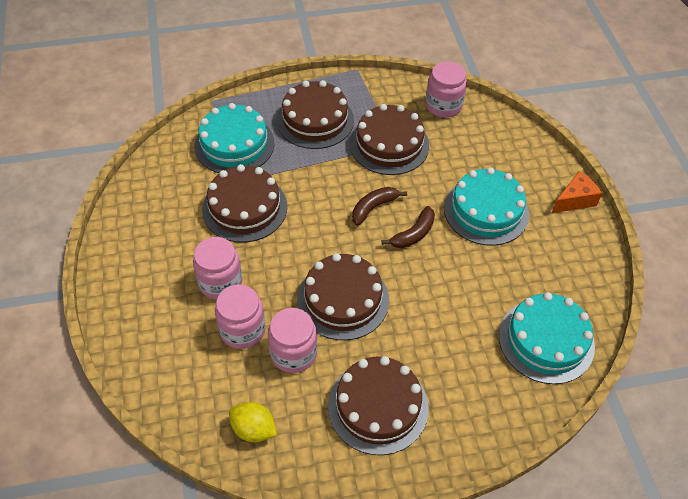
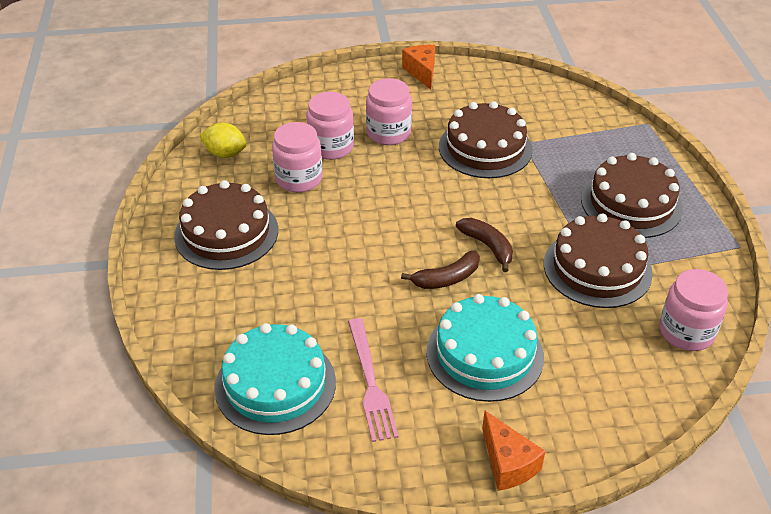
camera: 95 degrees right, 10 degrees down
(115, 258) = (422, 72): none -> orange cheese
(234, 144) = (579, 140): turquoise cake -> none
(254, 429) = (225, 154): yellow lemon -> yellow lemon turned 75 degrees clockwise
(343, 300) = (358, 215): brown cake -> none
(413, 234) = (446, 278): brown banana -> brown banana turned 75 degrees counterclockwise
(528, 278) = (370, 382): none -> pink fork

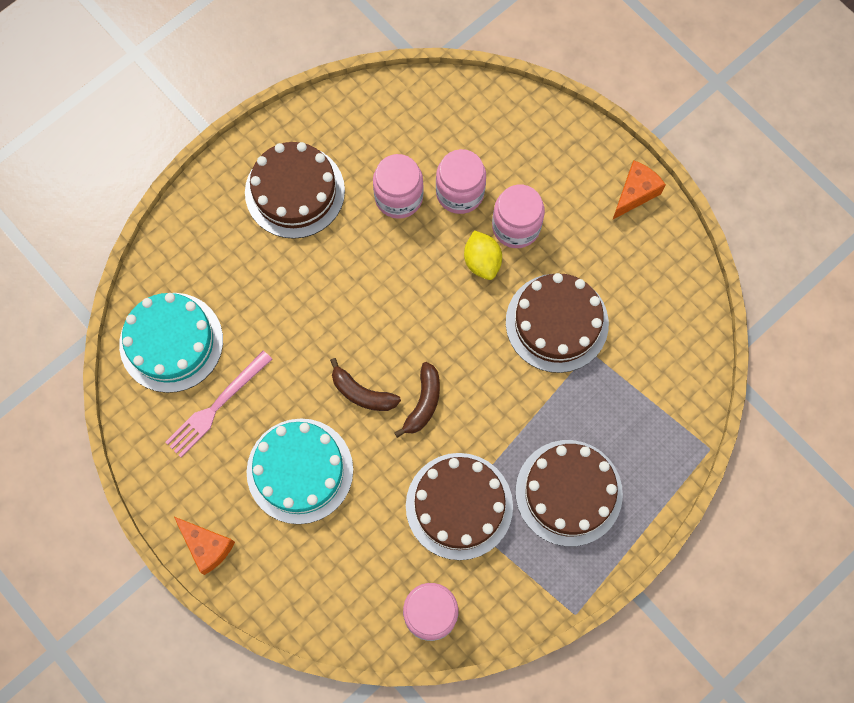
camera: 55 degrees right, 30 degrees up
(225, 154) = (387, 115): yellow lemon -> yellow lemon (482, 261)
(508, 463) = (207, 546): orange cheese -> orange cheese turned 75 degrees counterclockwise

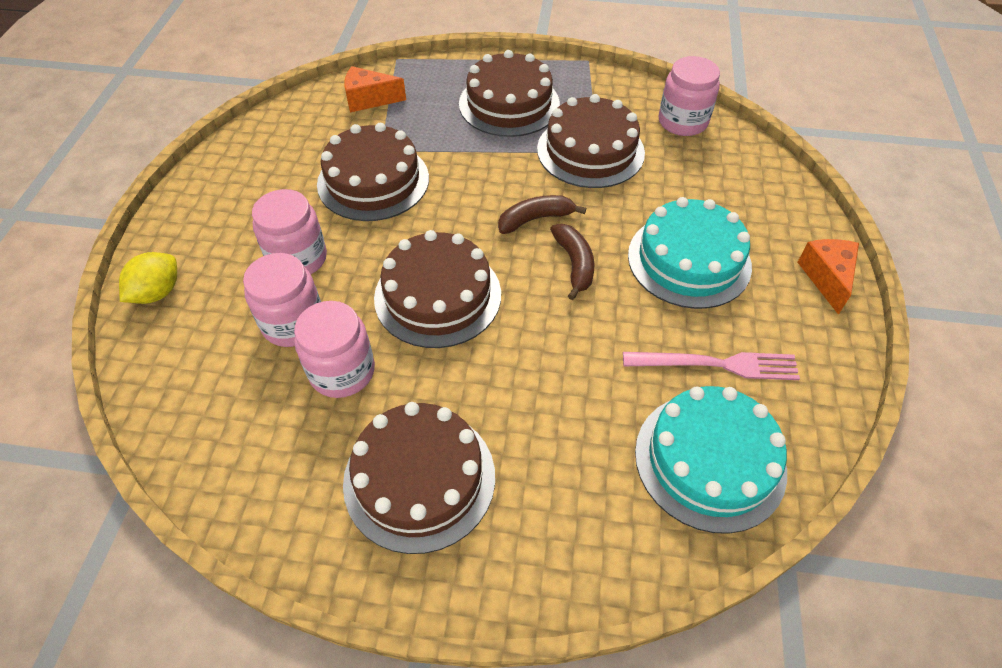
camera: 130 degrees left, 20 degrees down
(410, 288) = (438, 295): none -> brown cake
(482, 261) = (358, 261): yellow lemon -> yellow lemon (157, 293)
(635, 193) = (192, 200): orange cheese -> orange cheese (369, 100)

